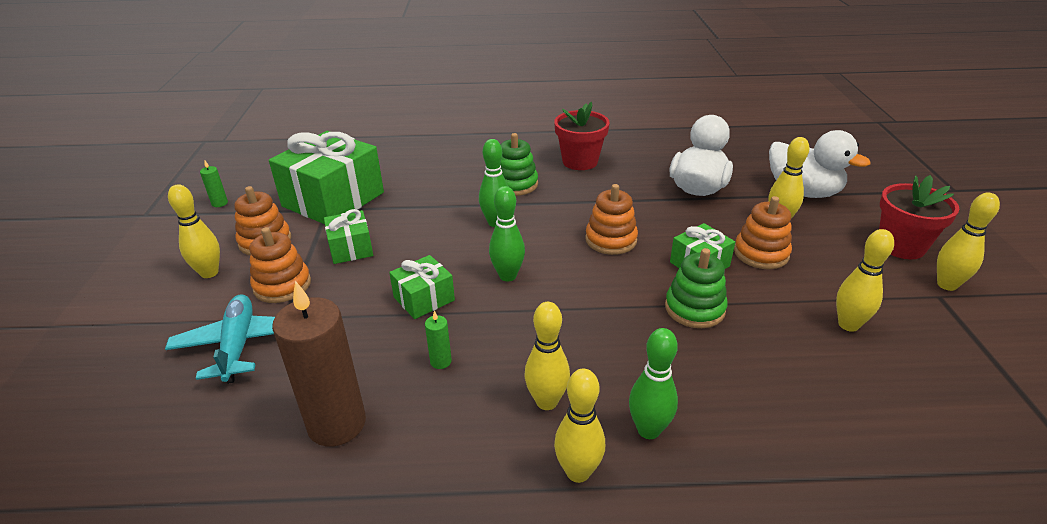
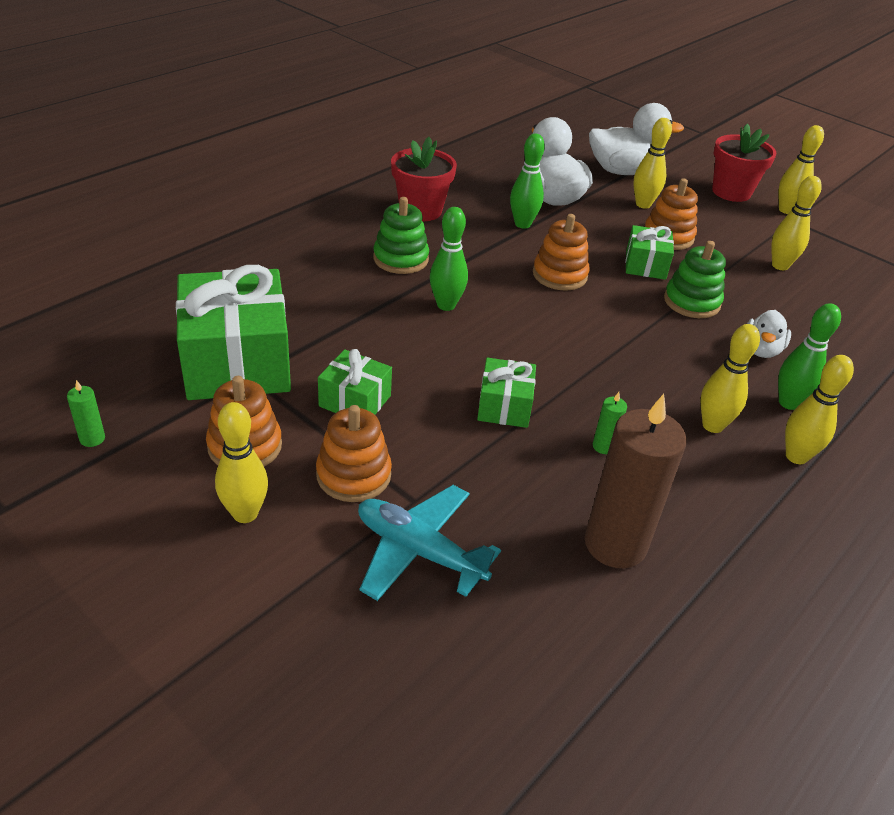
camera: 50 degrees left, 5 degrees up
(507, 276) = (535, 348): green bowling pin -> green bowling pin (522, 224)
(697, 377) = (761, 350): none -> white duck

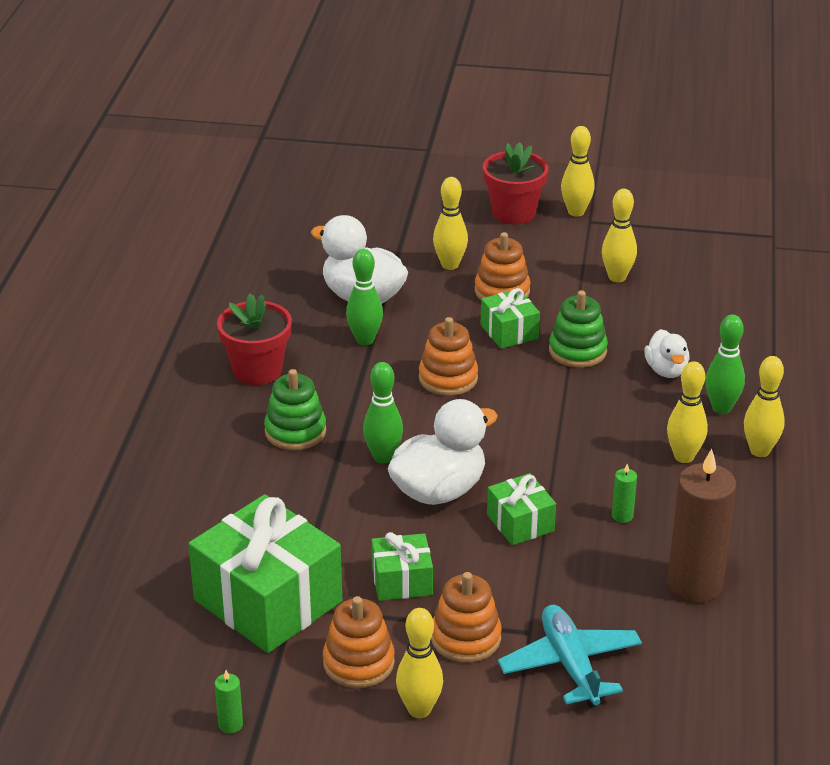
camera: 30 degrees left, 5 degrees down
(419, 551) = (570, 664): turquoise plane -> turquoise plane turned 75 degrees clockwise
(623, 171) = (397, 234): white duck -> white duck (439, 491)

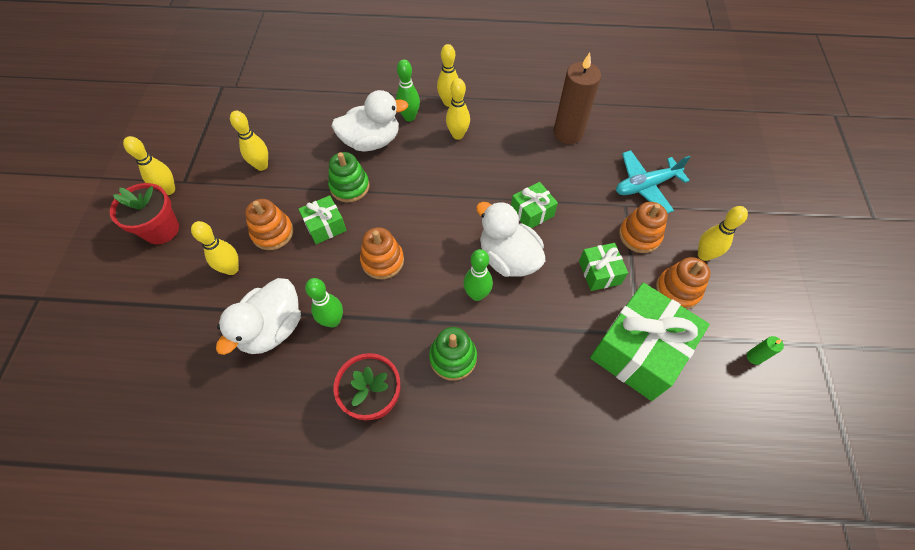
camera: 95 degrees left, 25 degrees up
(622, 516) = (516, 163): green candle -> none
(666, 370) = (371, 141): white duck -> white duck, size x1.75

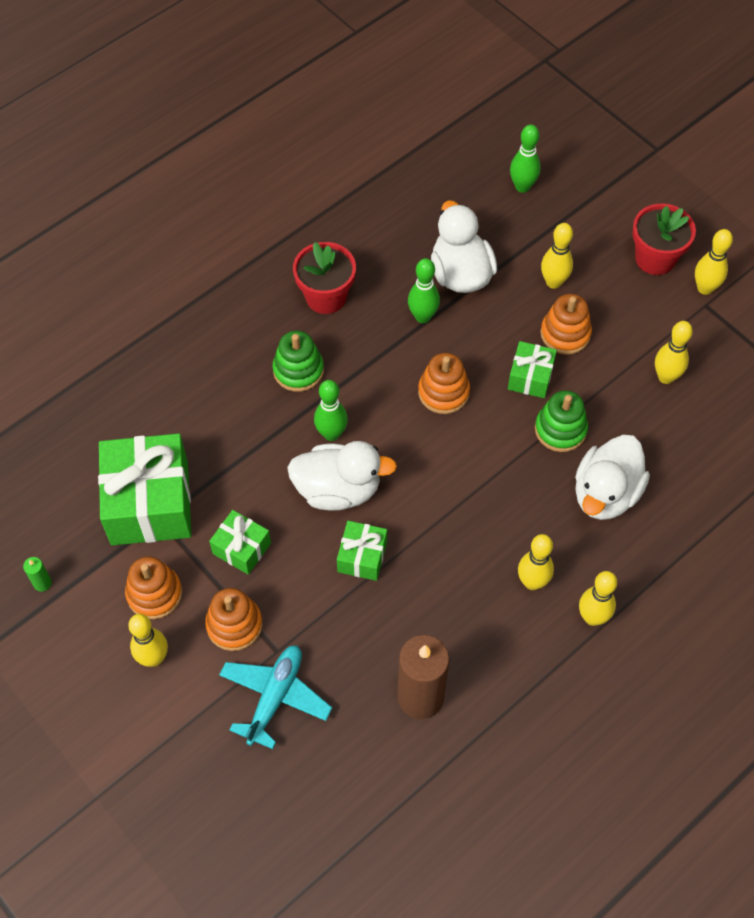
camera: 135 degrees right, 0 degrees up
(409, 117) = (608, 558): green bowling pin -> green bowling pin (522, 187)

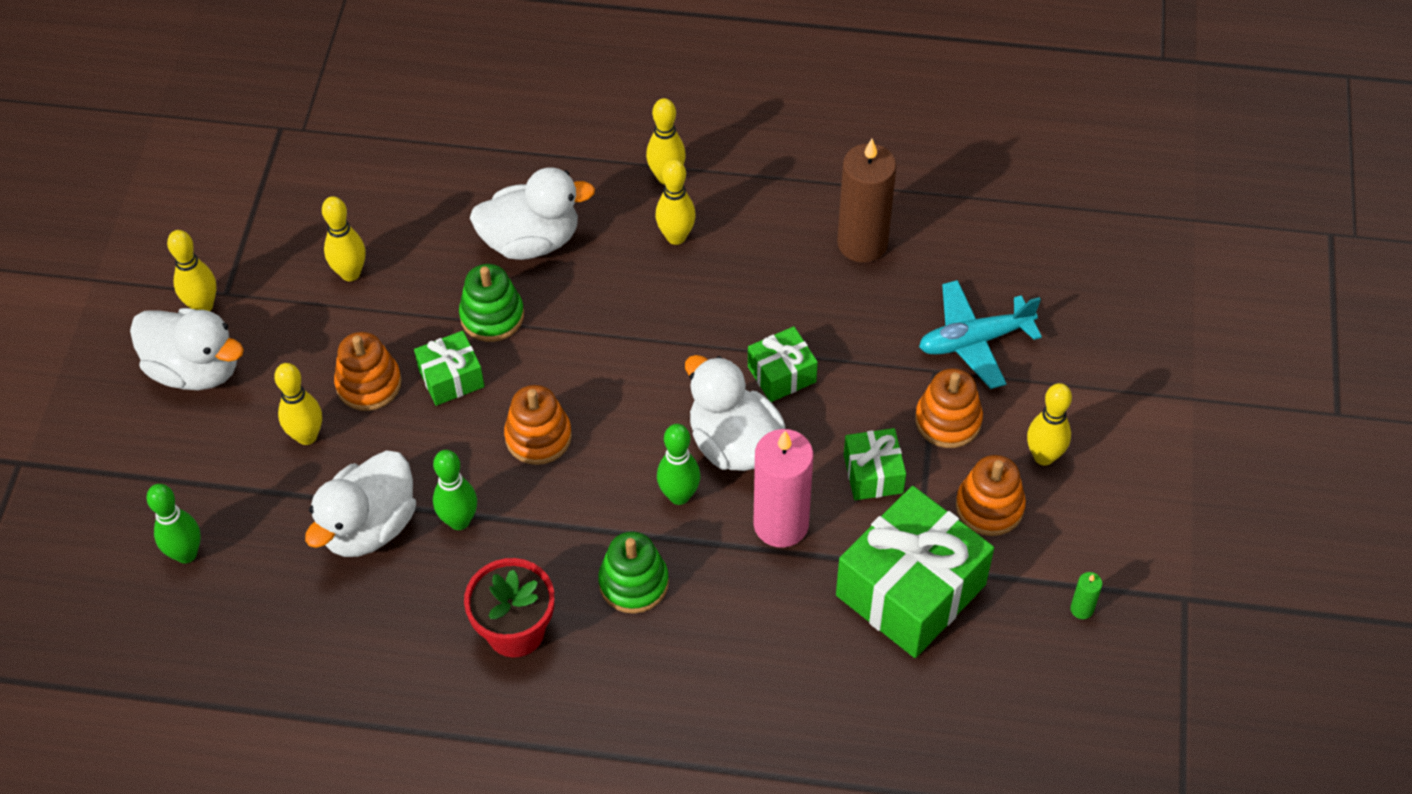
camera: 130 degrees left, 5 degrees down
(259, 471) = (781, 524): none -> pink candle
(655, 258) = (195, 369): red flower pot -> white duck

